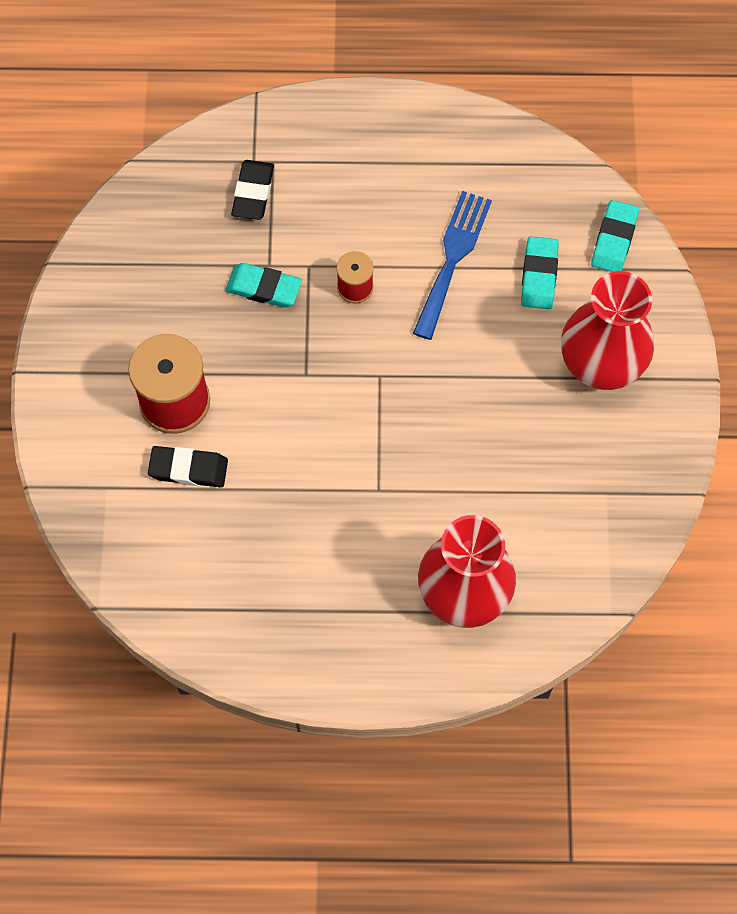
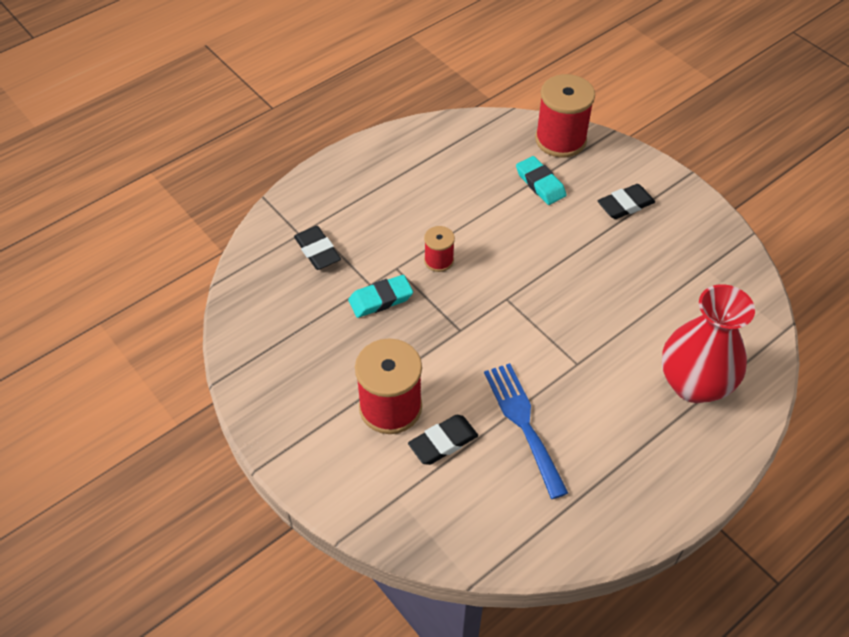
camera: 40 degrees left, 15 degrees down
(452, 258) = (481, 207): blue fork -> blue fork (523, 423)
(601, 364) = (625, 205): red vase -> black eraser
(614, 239) = (560, 140): turquoise eraser -> red spool

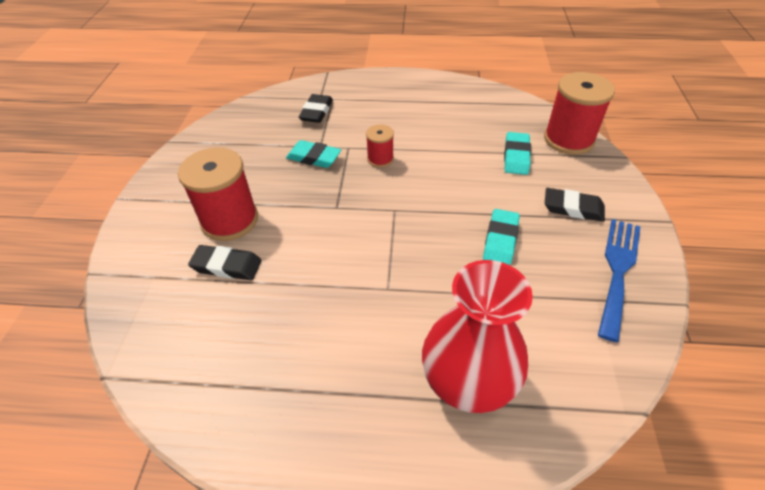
camera: 45 degrees right, 5 degrees down
(523, 423) = (292, 297): blue fork -> blue fork (617, 270)
(607, 268) = (500, 240): none -> turquoise eraser

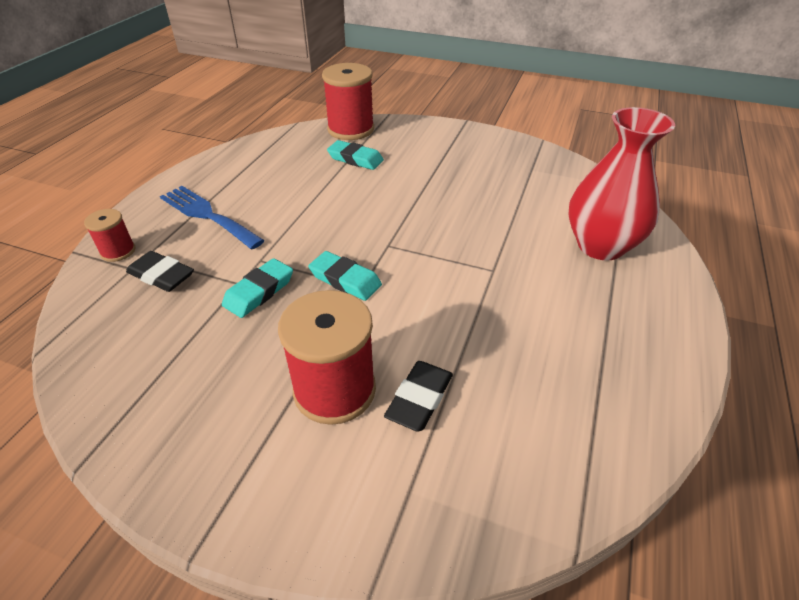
camera: 75 degrees left, 5 degrees down
(380, 159) = (301, 239): red spool -> red spool (118, 251)
(500, 240) = (456, 194): turquoise eraser -> turquoise eraser (345, 280)
(573, 208) = (435, 151): black eraser -> none
(617, 270) = (507, 153): blue fork -> blue fork (207, 215)

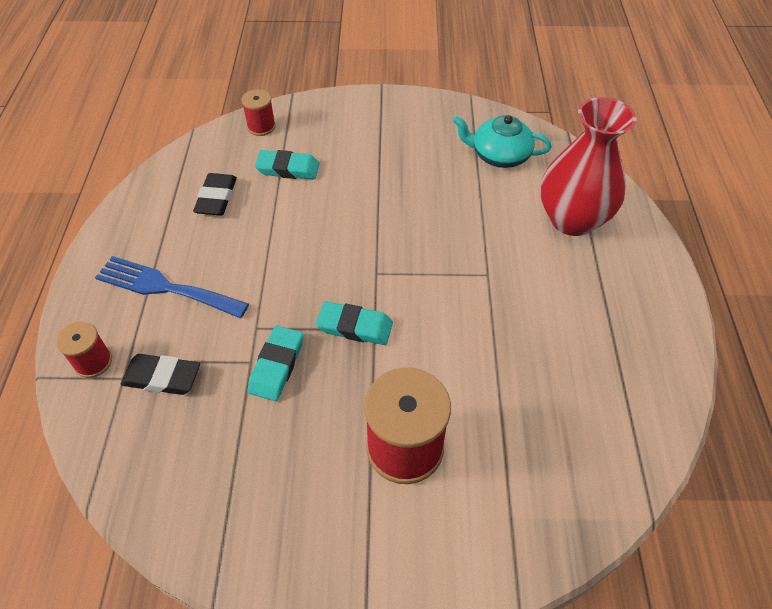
camera: 20 degrees left, 10 degrees up
(351, 129) = (261, 127): red spool -> red spool, size x0.52
(419, 399) = (482, 431): black eraser -> black eraser (216, 198)
(549, 185) = (499, 155): none -> turquoise teapot

